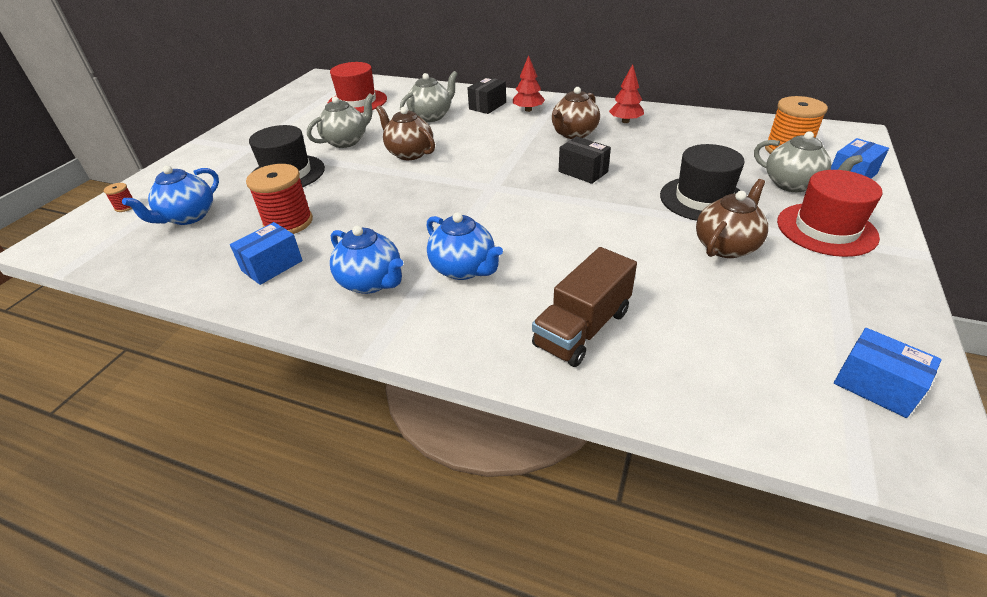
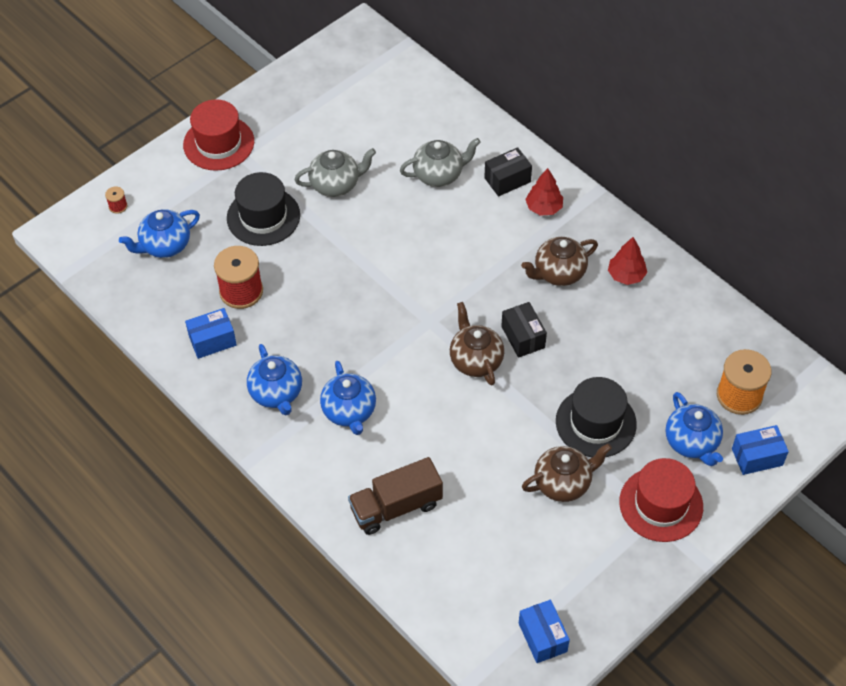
camera: 25 degrees right, 15 degrees up
(357, 102) = (378, 108): red hat -> red hat (218, 143)
(409, 153) = (384, 233): brown teapot -> brown teapot (475, 360)
(793, 185) = (692, 443): grey teapot -> blue teapot

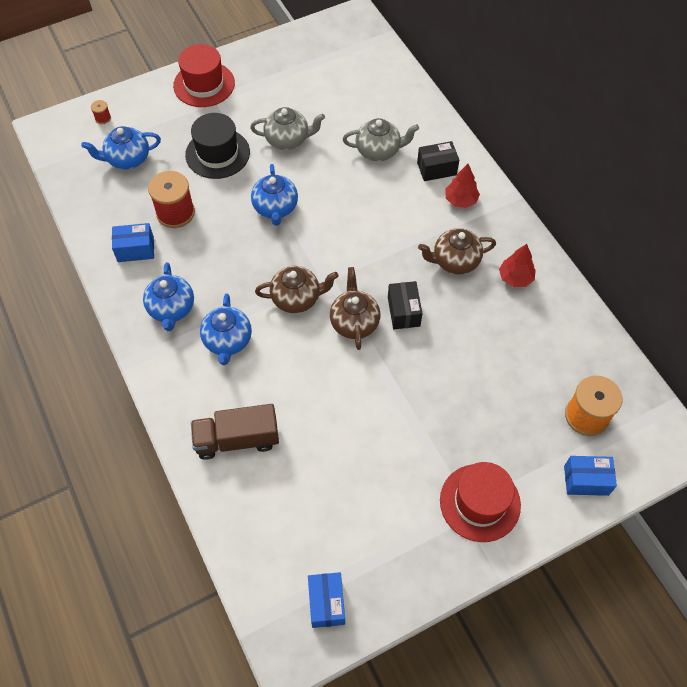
camera: 15 degrees right, 5 degrees up
(563, 483) = (395, 457): brown teapot -> brown teapot (297, 298)
(596, 422) = (444, 408): black hat -> none
(692, 443) = (527, 450): blue teapot -> blue teapot (275, 208)

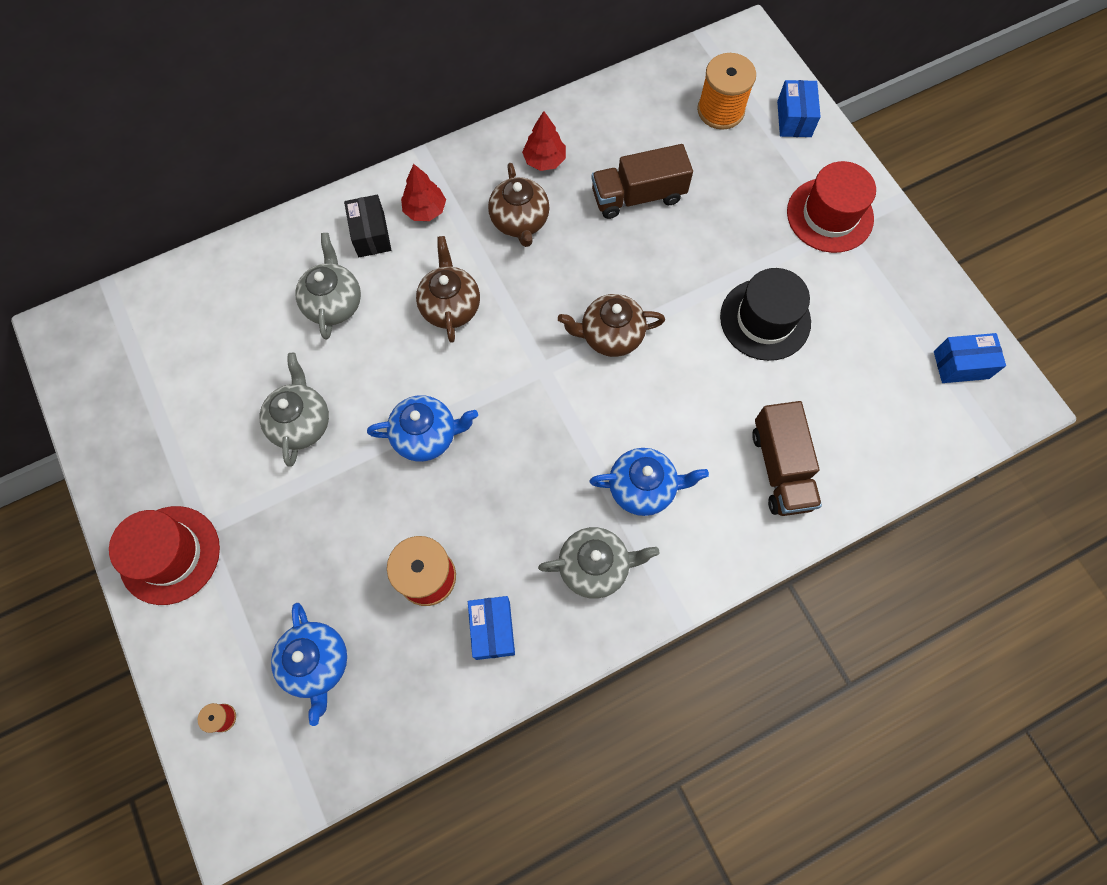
camera: 90 degrees left, 10 degrees up
(171, 309) = (595, 566): blue teapot -> grey teapot
(217, 153) = (318, 523): black hat -> black hat (765, 319)
(297, 298) = (576, 404): brown teapot -> brown teapot (450, 306)
(404, 311) = (593, 280): black box -> none
(486, 345) = (638, 196): none -> brown truck

